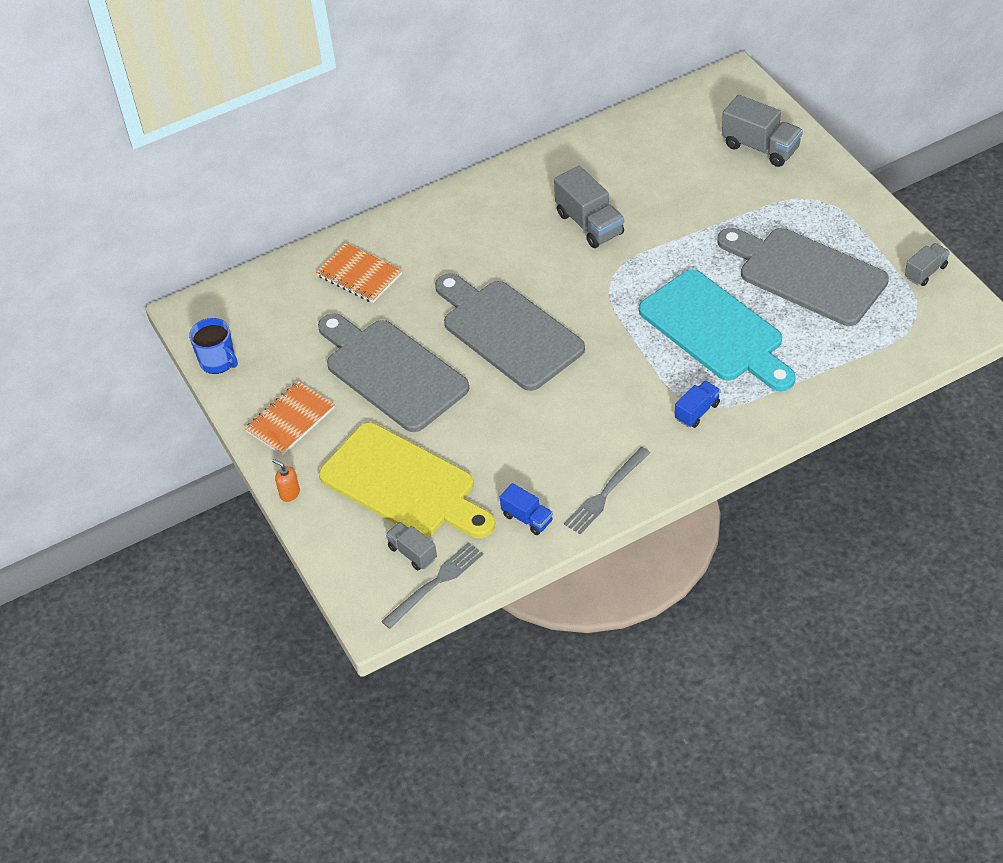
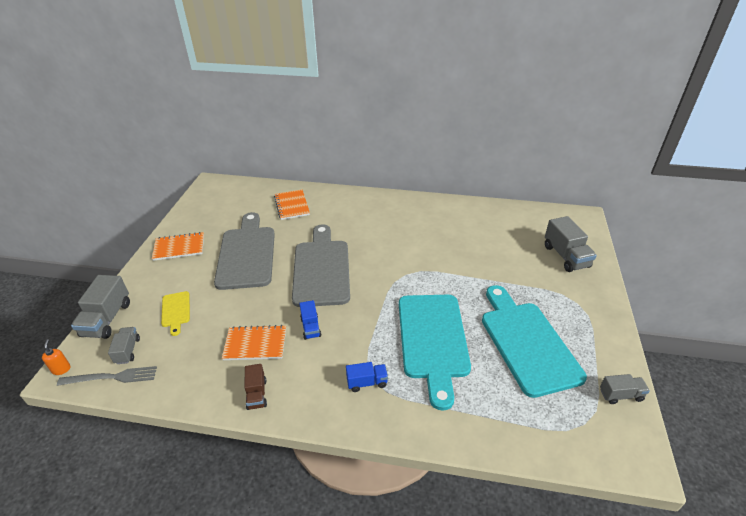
camera: 35 degrees right, 10 degrees down
(218, 361) = (191, 206): blue mug -> none
(289, 493) = (129, 280): orange soap dispenser -> orange soap dispenser (61, 369)
(403, 484) = (175, 311): yellow cutting board -> yellow cutting board, size x0.45
(527, 518) = (200, 376): blue truck -> blue truck (310, 327)
(542, 454) = (255, 344): none -> orange notebook
(589, 224) = (425, 242): grey truck -> grey truck (107, 319)
(606, 493) = (257, 394): grey fork -> brown truck
(806, 274) = (527, 342): grey cutting board -> turquoise cutting board

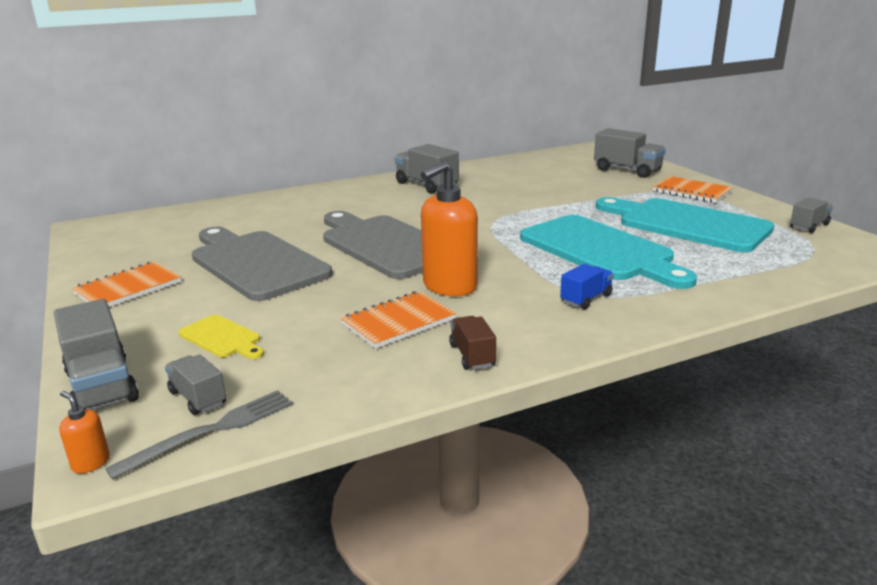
camera: 35 degrees left, 15 degrees down
(257, 394) = (472, 356): brown truck -> brown truck turned 150 degrees counterclockwise
(292, 205) = (257, 214): orange notebook -> orange notebook (691, 192)
(310, 327) = (449, 286): blue truck -> orange soap dispenser
(409, 215) = (426, 185): none -> grey truck

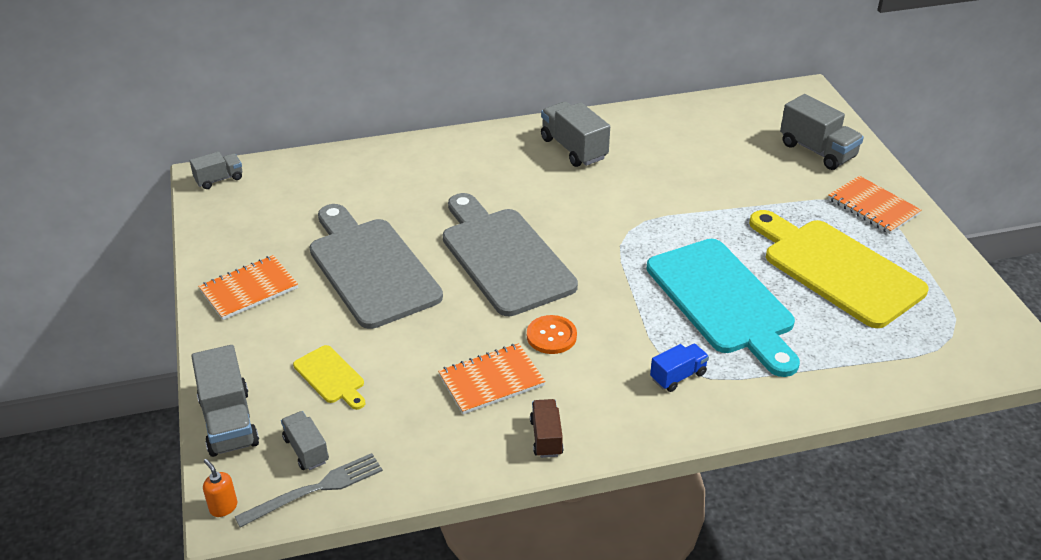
camera: 10 degrees right, 15 degrees up
(449, 286) = (551, 336): orange soap dispenser -> orange button
(687, 224) = (837, 269): turquoise cutting board -> yellow cutting board
(809, 226) = (971, 293): grey truck -> grey truck (219, 179)

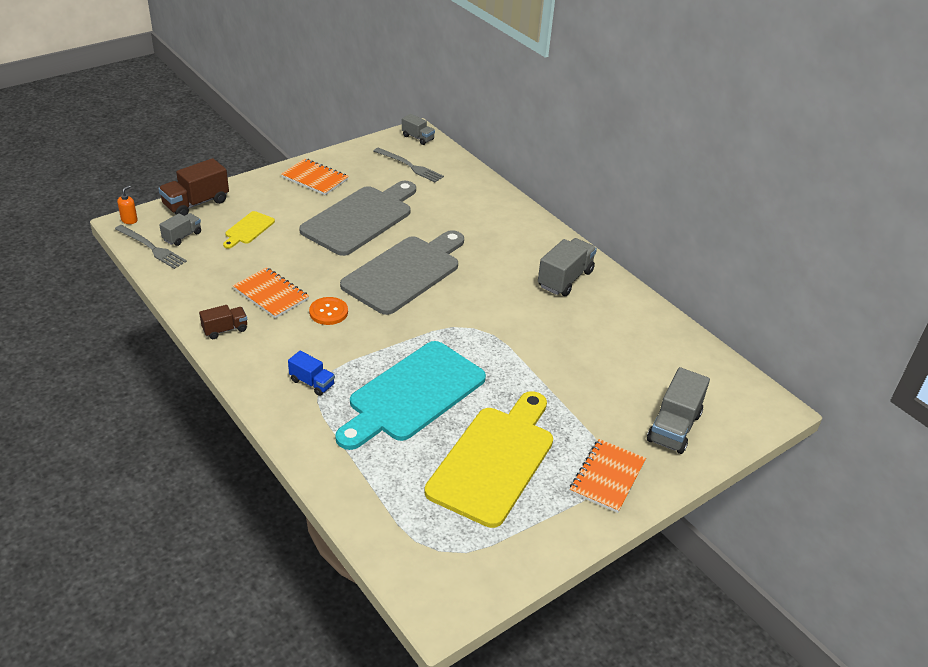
camera: 65 degrees right, 0 degrees up
(229, 422) = (196, 203): grey truck -> brown truck
(281, 201) = (410, 166): none -> grey fork

